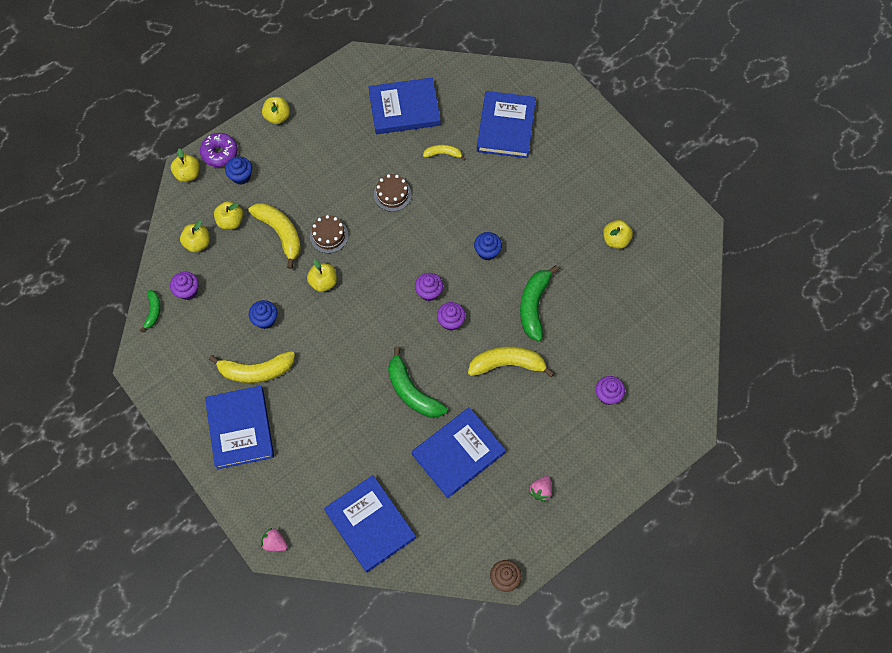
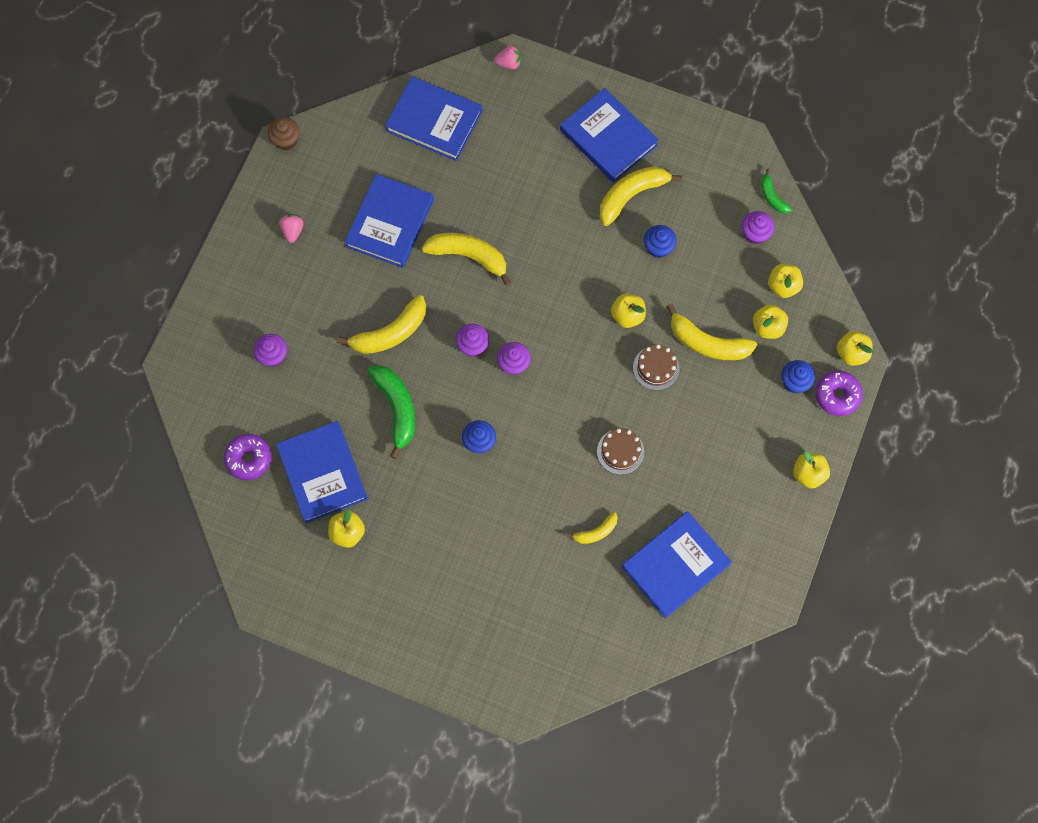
camera: 150 degrees right, 5 degrees up
(412, 391) = (469, 256): green banana -> yellow banana
(506, 127) = (546, 607): blue book -> blue book (323, 473)
(663, 327) = (249, 459): none -> purple donut

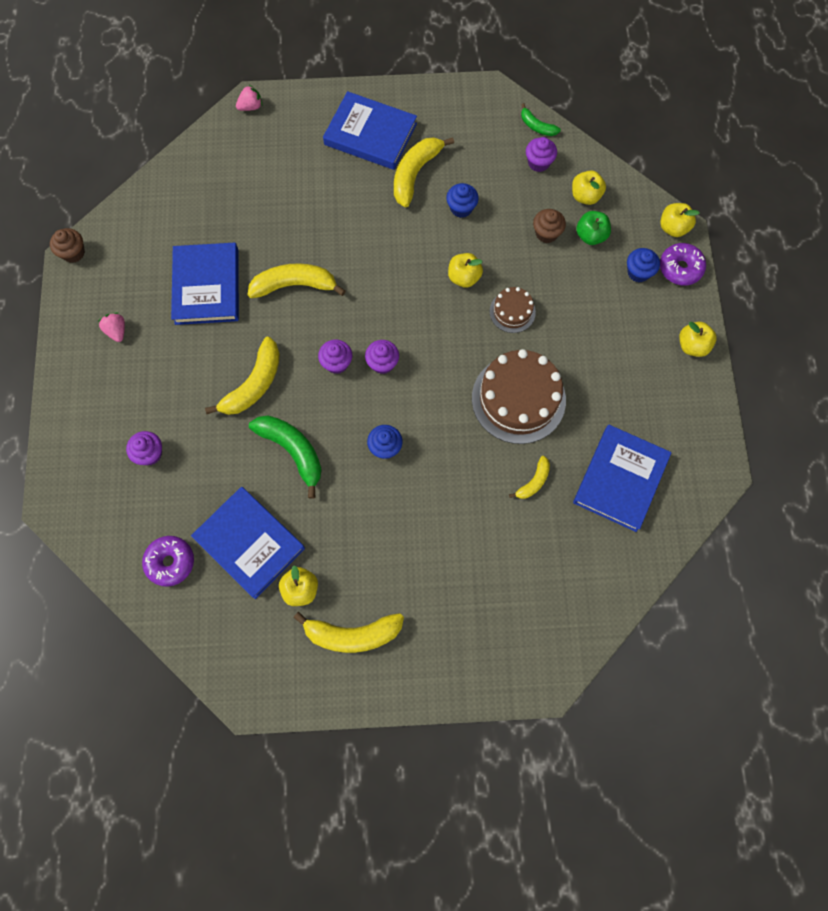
camera: 25 degrees left, 0 degrees up
(434, 121) = (206, 181): blue book -> none
(620, 451) = (518, 399): brown cake -> brown cake, size x1.98
(707, 343) = (546, 271): yellow banana -> yellow banana (352, 634)
(726, 307) = (546, 233): none -> brown cupcake
(767, 327) = (591, 236): yellow apple -> green apple

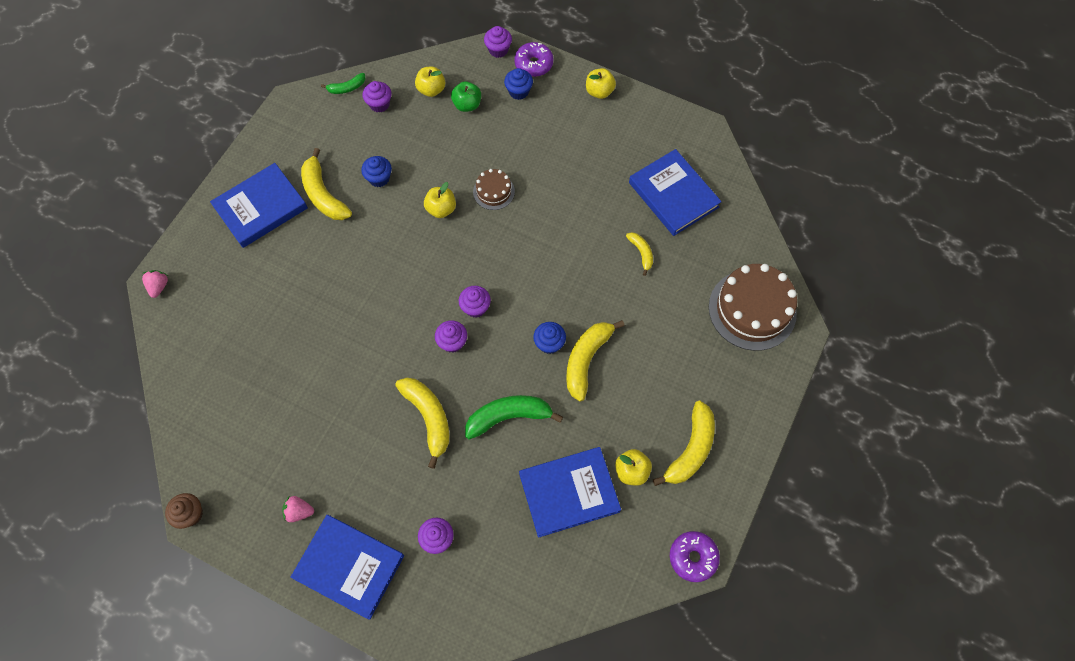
camera: 60 degrees left, 5 degrees down
(170, 562) = (548, 568): purple donut -> purple donut (693, 557)
(207, 286) = (309, 411): blue book -> blue book (349, 566)
(295, 285) = (359, 339): yellow banana -> yellow banana (586, 360)
(518, 399) = (568, 227): brown cake -> brown cake (752, 309)
(546, 233) = (444, 132): brown cupcake -> none
(673, 228) = (498, 50): yellow apple -> purple cupcake

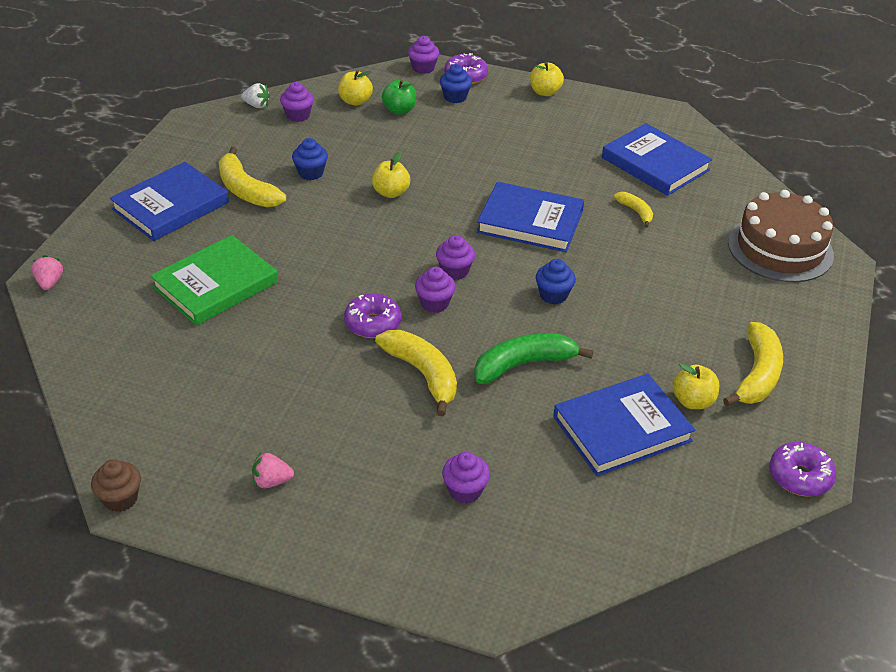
camera: 10 degrees left, 25 degrees down
(285, 303) = (215, 285): none -> green book
(347, 88) = (257, 105): green banana -> white strawberry
(349, 566) = (352, 532): blue book -> blue book (530, 221)
(400, 359) = (373, 323): none -> purple donut
(493, 191) = (449, 175): brown cake -> none
(586, 360) = (603, 306): yellow banana -> none

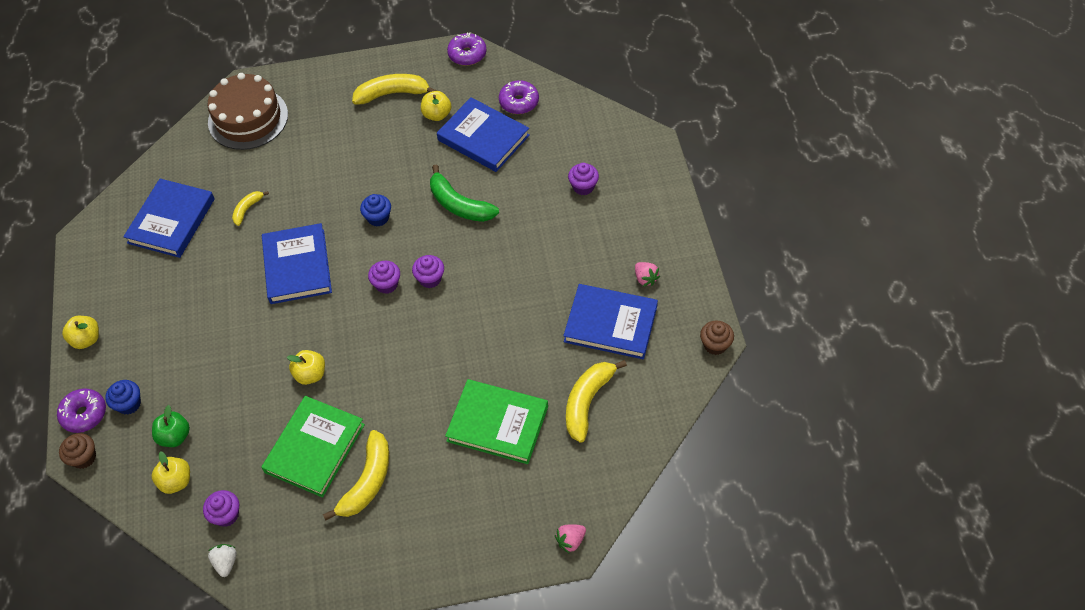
camera: 115 degrees left, 15 degrees up
(171, 206) = (423, 524): blue book -> blue book (610, 324)
(311, 173) = (314, 448): blue cupcake -> green book
(373, 323) = (474, 303): purple donut -> purple donut (519, 102)
(423, 68) = (84, 457): purple cupcake -> brown cupcake
(423, 374) = (504, 251): yellow banana -> yellow banana (587, 402)

